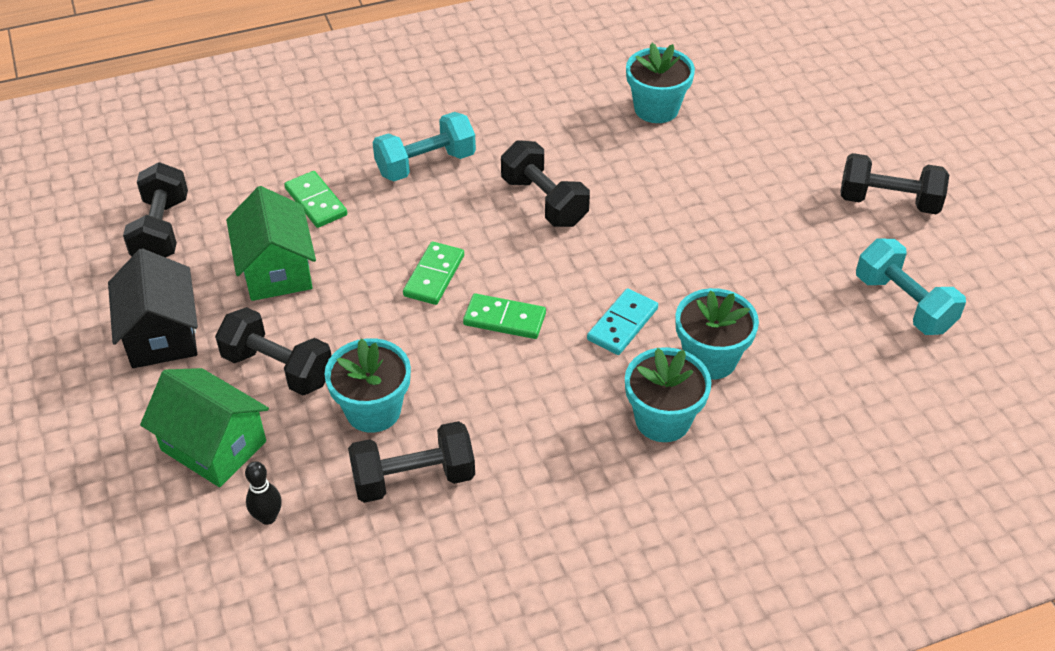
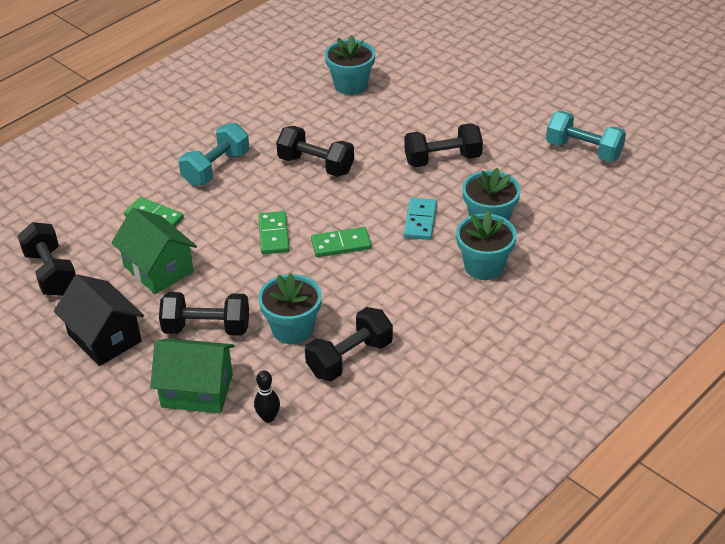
camera: 25 degrees left, 5 degrees down
(888, 201) = (536, 95): black dumbbell -> black dumbbell (442, 159)

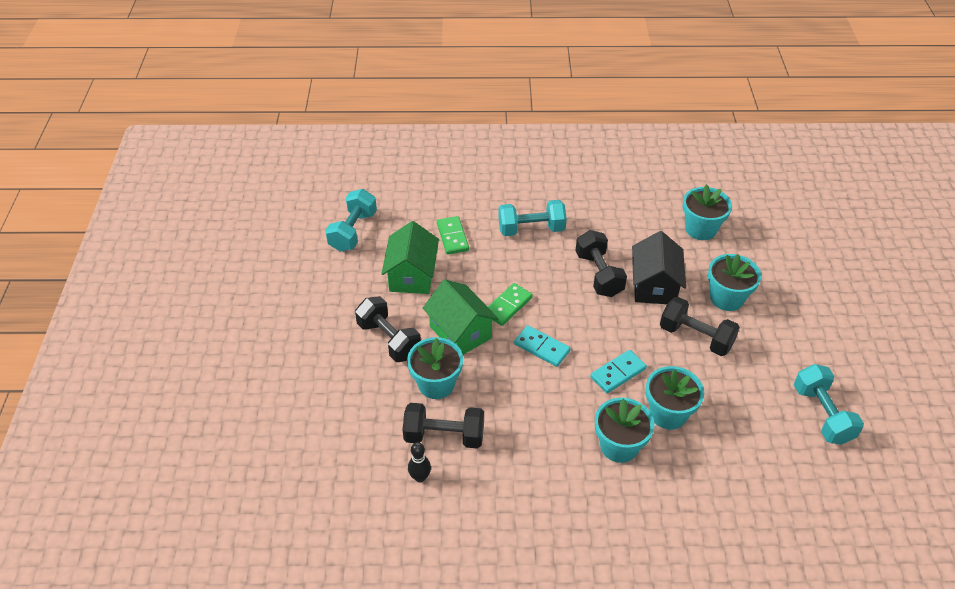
camera: 45 degrees right, 5 degrees up
(51, 273) = (353, 231): black dumbbell -> turquoise dumbbell
(104, 338) = (329, 298): black house -> black house (654, 286)
(197, 390) = (333, 378): green house -> green house (460, 332)
(268, 417) = (348, 433): black bowling pin -> black bowling pin (420, 477)
(341, 244) = (541, 348): green domino -> turquoise domino
(430, 120) = (726, 298): none -> turquoise flower pot

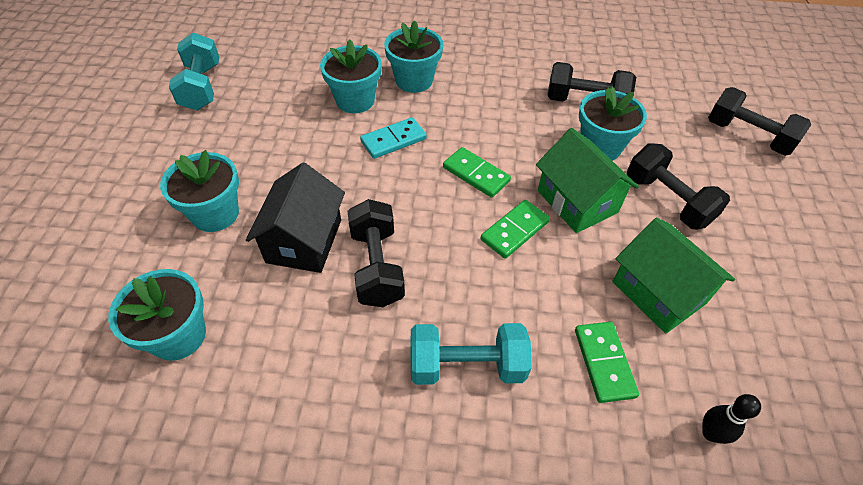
camera: 175 degrees left, 5 degrees up
(353, 231) = (785, 395): turquoise dumbbell -> none
(412, 275) = (658, 292): green house -> green house turned 45 degrees counterclockwise
(420, 477) = (604, 74): black bowling pin -> black bowling pin (710, 433)
(541, 348) = (476, 174): turquoise domino -> green domino
(695, 337) = (285, 169): black dumbbell -> black dumbbell (748, 136)

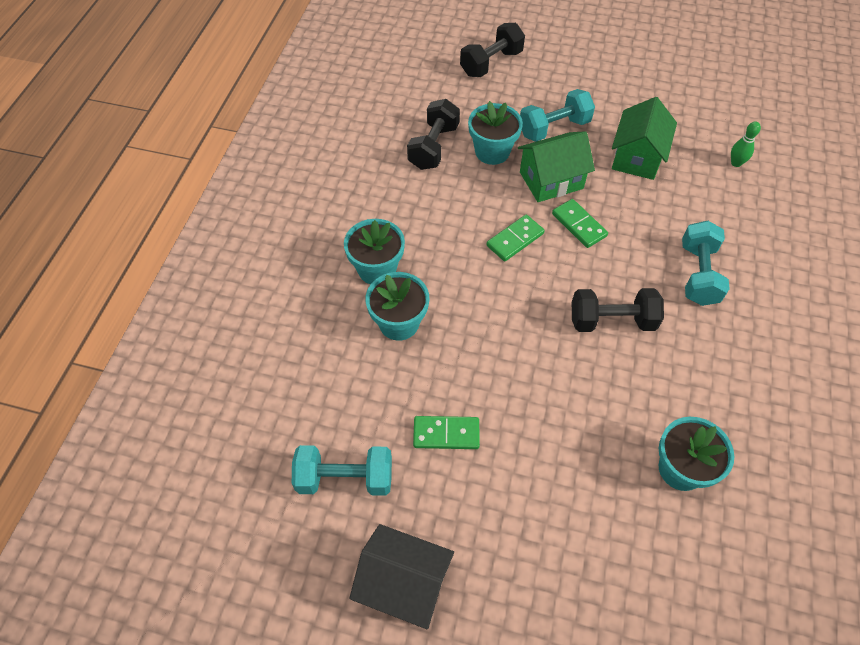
camera: 80 degrees left, 5 degrees up
(215, 214) = (547, 449): turquoise flower pot -> none
(304, 241) = (583, 373): black house -> black house (403, 584)
(393, 140) = (463, 295): turquoise domino -> none
(604, 363) = (692, 200): green domino -> green domino (446, 434)
(658, 292) = (637, 157): green house -> green house turned 45 degrees counterclockwise
(667, 200) = (554, 128): black dumbbell -> turquoise dumbbell
(710, 433) = (736, 163): black bowling pin -> green bowling pin

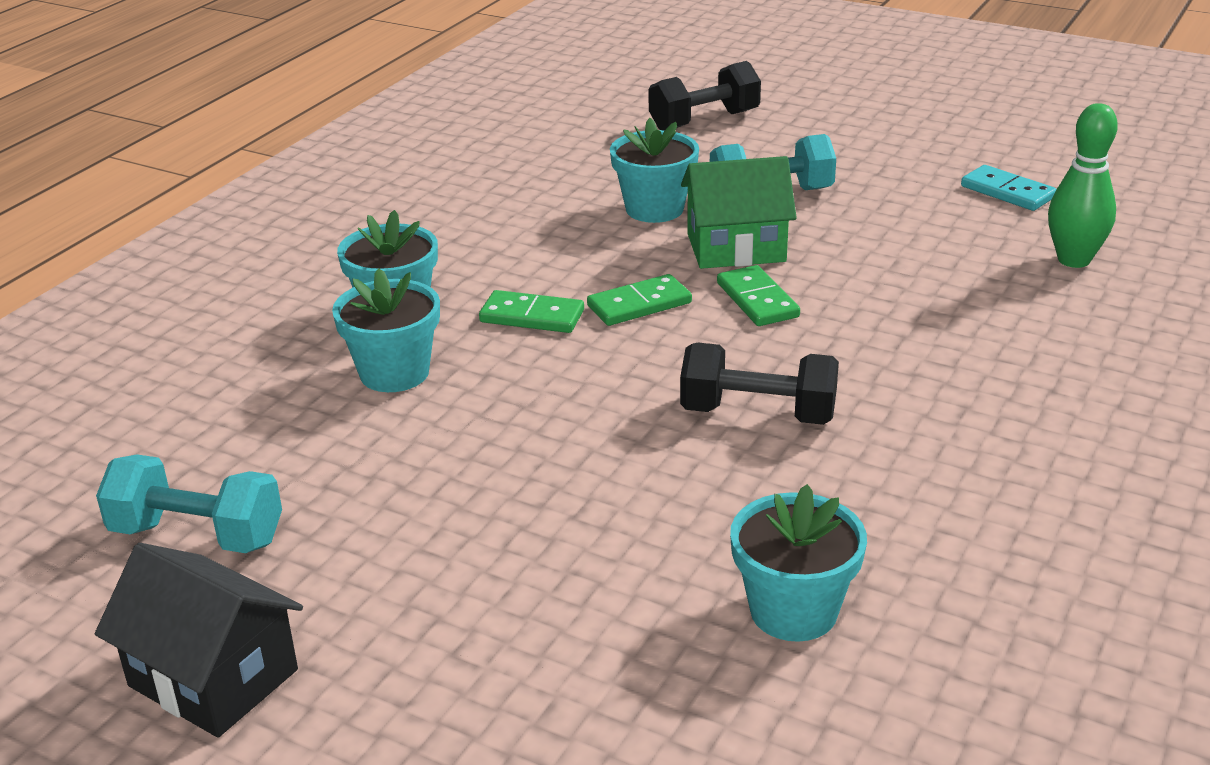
camera: 15 degrees right, 25 degrees down
(433, 147) = (562, 196): black dumbbell -> none
(446, 434) = (395, 508): green domino -> green domino (532, 316)
(637, 157) = (897, 237): green house -> none
(684, 107) = (1007, 192): none -> turquoise domino
(698, 274) = (943, 378): turquoise dumbbell -> none
(736, 163) = (1073, 260): green bowling pin -> green bowling pin, size x1.74

